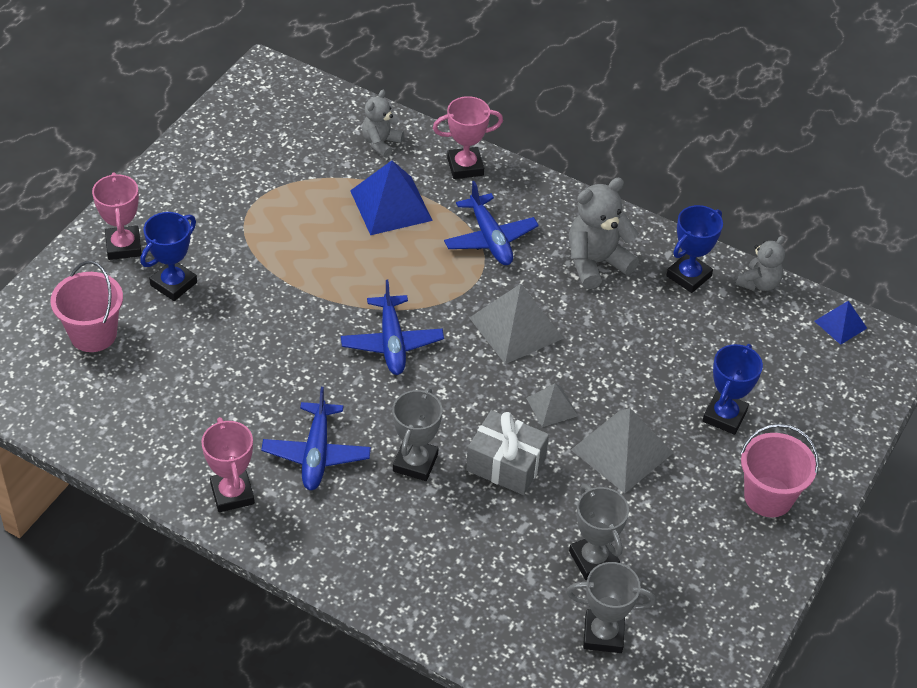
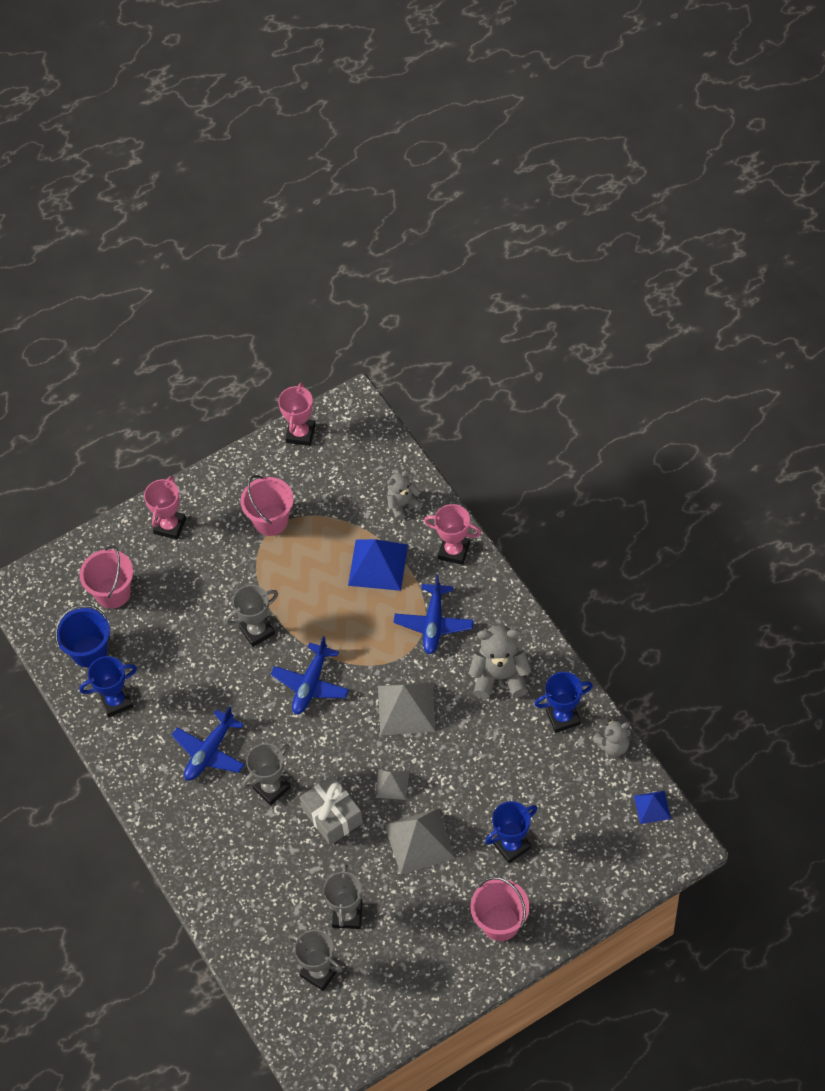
camera: 35 degrees right, 10 degrees up
(99, 404) = (89, 651): none -> blue bucket
(173, 284) = (187, 572): blue trophy -> blue trophy (116, 701)
(232, 494) = (138, 759): pink trophy -> pink trophy (300, 434)
(241, 203) = (271, 520): none -> pink bucket
(294, 312) = (257, 631): none -> grey trophy

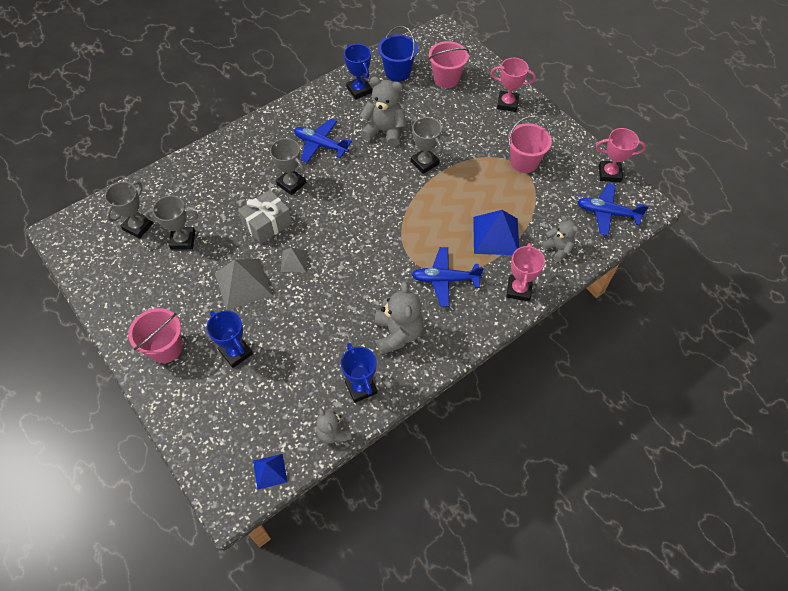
camera: 80 degrees right, 0 degrees up
(197, 674) = (384, 131): none -> grey teddy bear
(310, 684) = (381, 200): blue plane -> blue plane (607, 213)
(406, 708) = (363, 265): grey pyramid -> none

